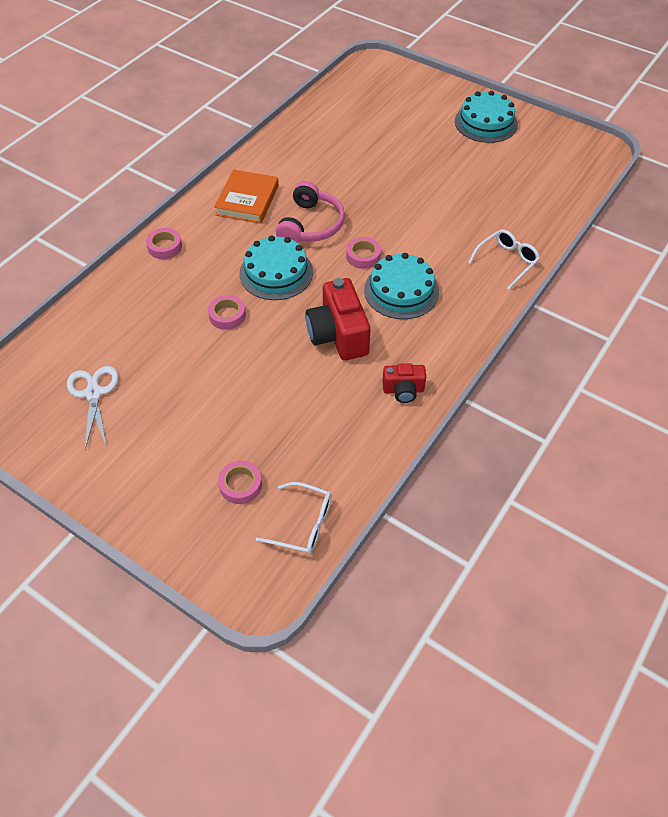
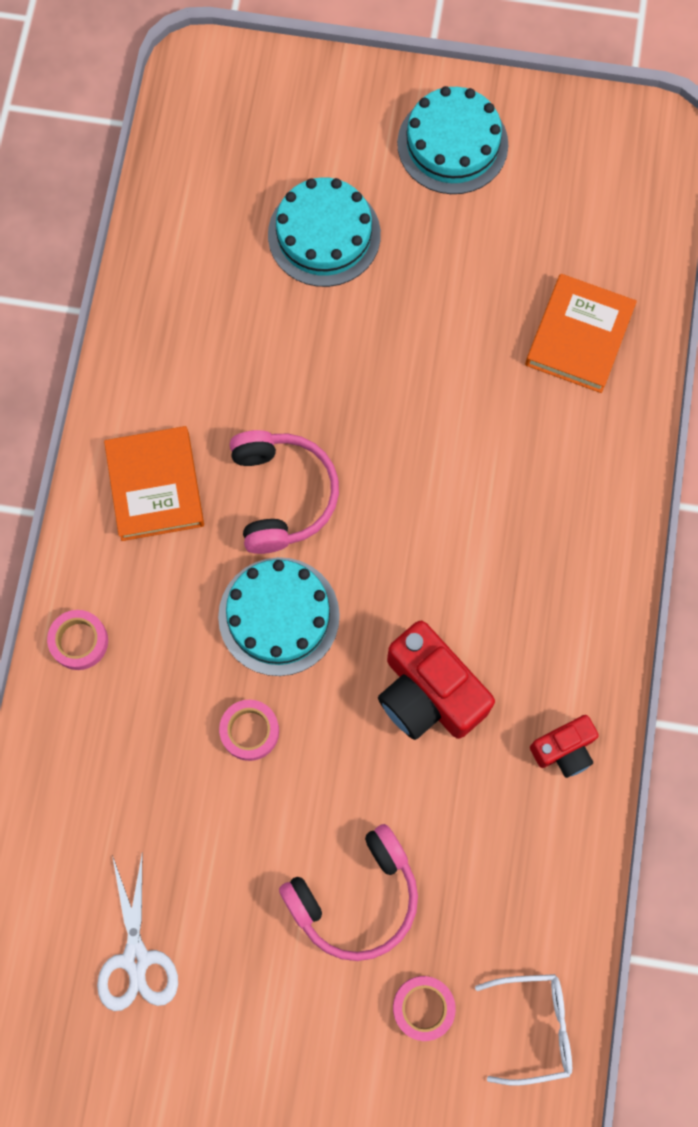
camera: 25 degrees left, 20 degrees up
(94, 393) = (136, 959): white scissors -> white scissors turned 150 degrees counterclockwise
(236, 413) = (355, 897): none -> pink headphones
(363, 256) = (392, 524): pink tape -> none
(401, 291) = (479, 568): turquoise cake -> turquoise cake (324, 235)
(507, 261) = (606, 440): white glasses -> none
(514, 214) = (579, 336): none -> orange book

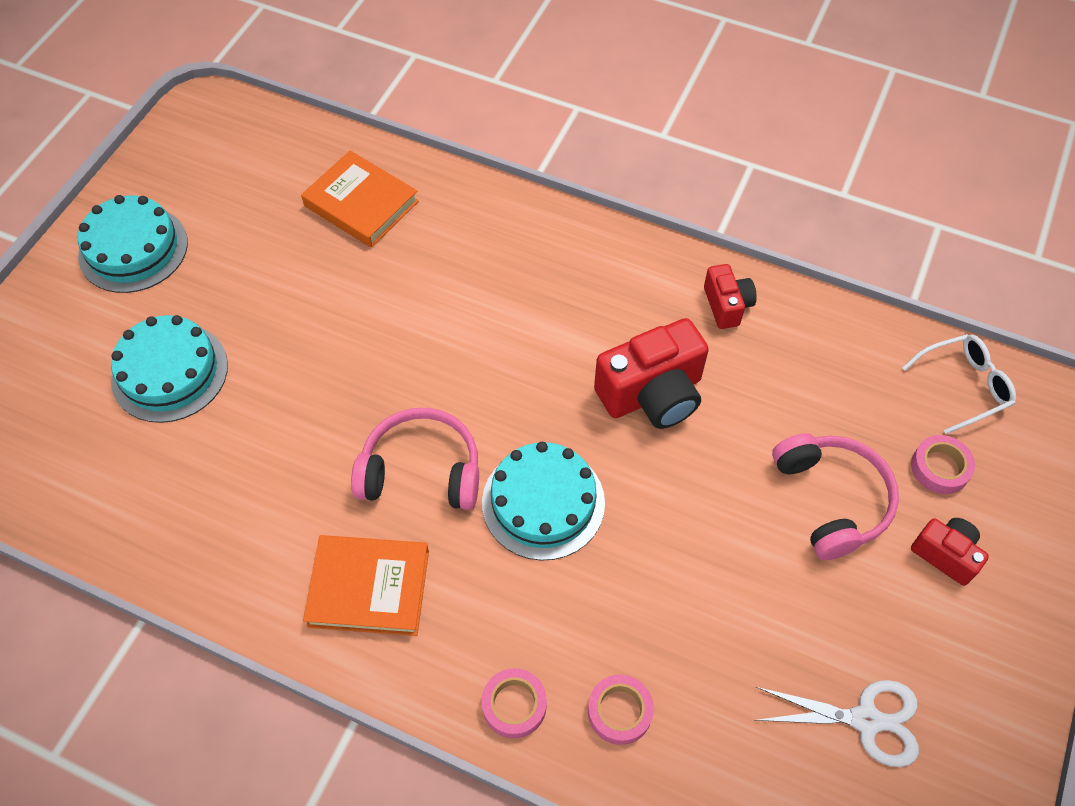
camera: 75 degrees left, 15 degrees down
(249, 731) = (652, 556): pink tape -> pink tape (619, 711)
(324, 1021) = (945, 554): none -> red camera
(535, 1026) = (964, 386): white glasses -> white glasses turned 60 degrees clockwise

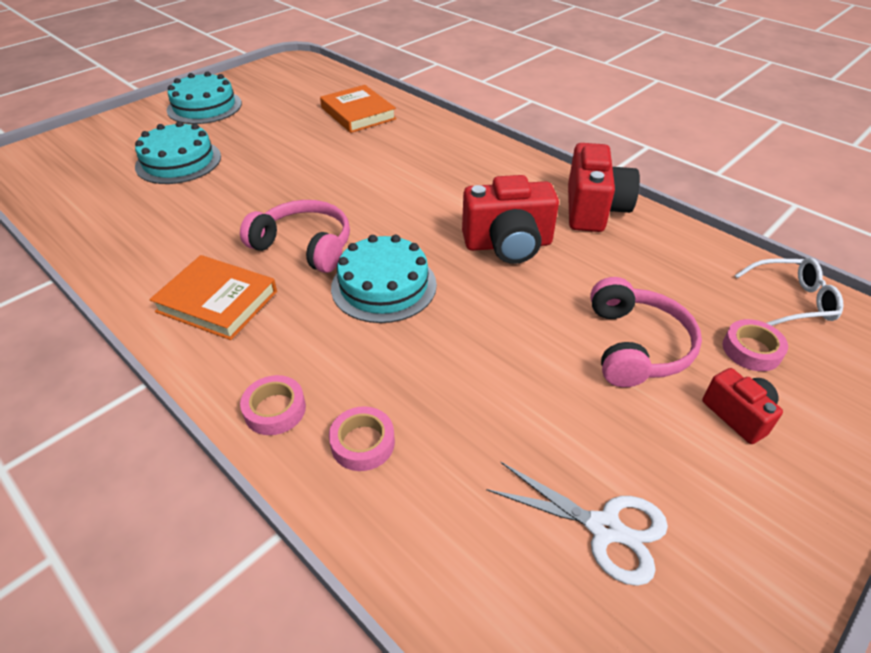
camera: 20 degrees right, 15 degrees down
(727, 305) = (594, 209): red camera -> red camera, size x1.80

